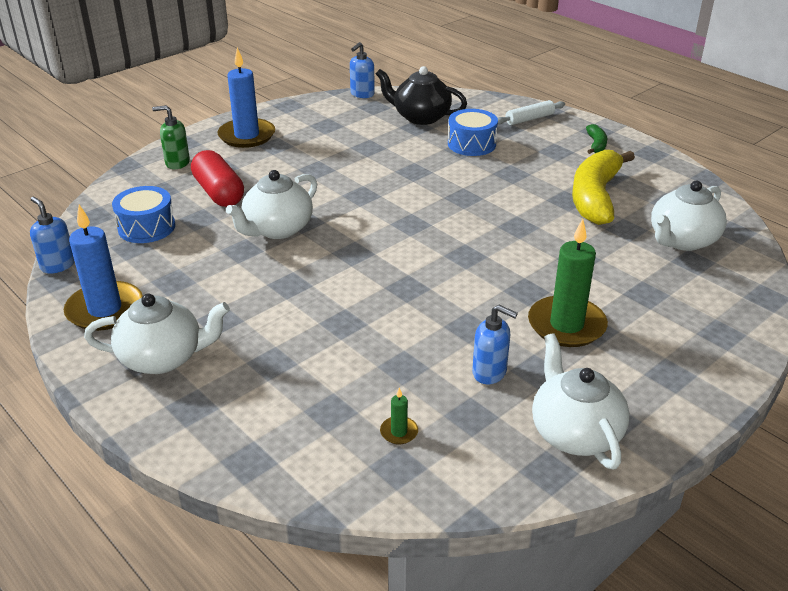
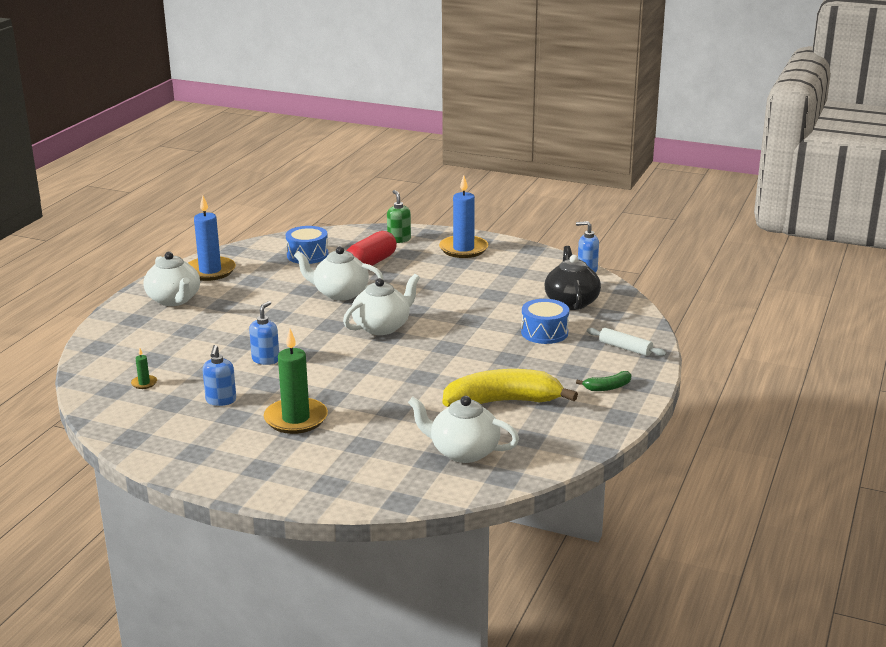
camera: 65 degrees right, 10 degrees down
(58, 265) = (245, 245): blue soap dispenser -> blue soap dispenser (266, 359)
(574, 433) = (173, 441): white teapot -> white teapot (382, 327)

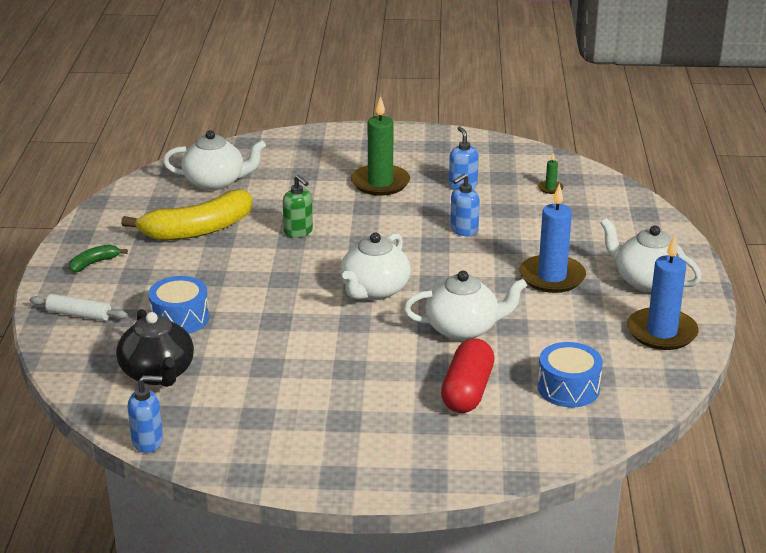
camera: 160 degrees right, 5 degrees up
(266, 359) = (463, 230): blue soap dispenser -> blue soap dispenser turned 45 degrees clockwise
(399, 239) = (465, 452): green soap dispenser -> green soap dispenser (298, 232)
(463, 249) = (353, 450): blue candle -> blue candle (552, 277)

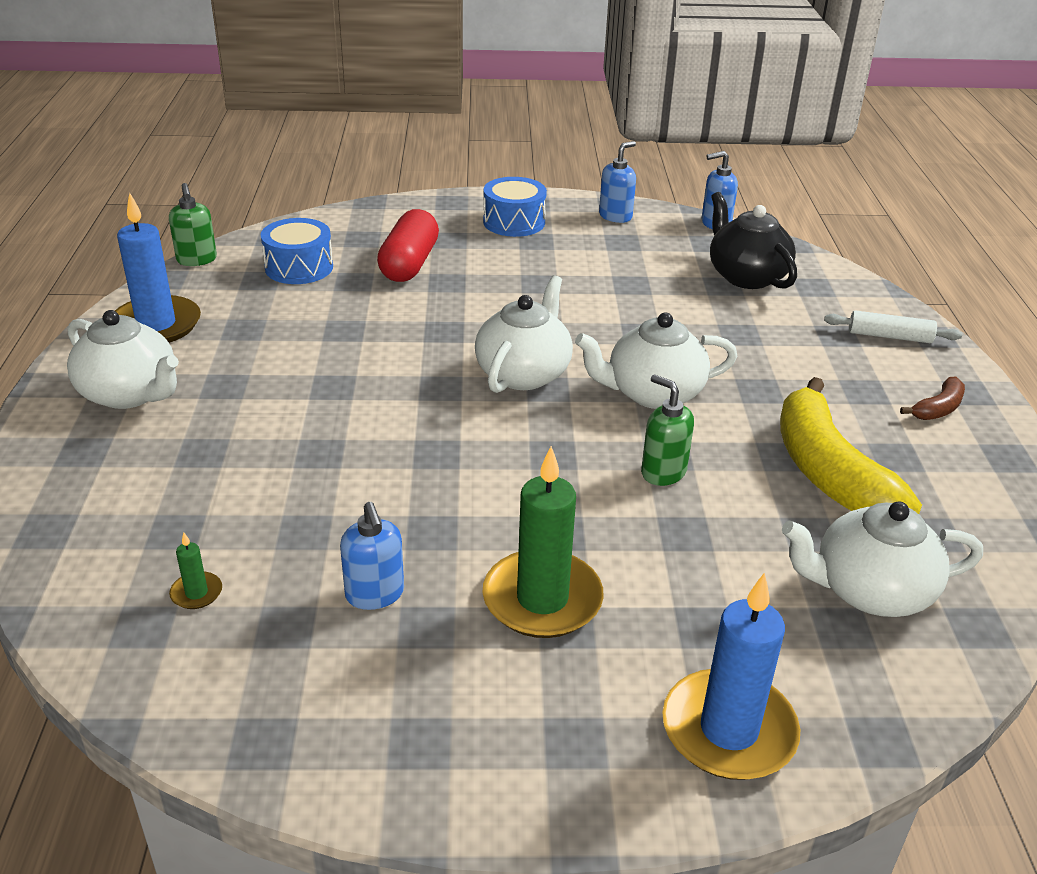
camera: 175 degrees right, 5 degrees up
(94, 263) = (938, 408): green banana -> brown banana
(180, 318) = (761, 333): blue drum -> blue drum (514, 222)
(198, 230) = (828, 472): yellow banana -> yellow banana turned 75 degrees counterclockwise
(463, 230) = (387, 481): blue soap dispenser -> blue soap dispenser (615, 216)
(463, 329) = (406, 326): white teapot -> white teapot (652, 393)
(552, 277) = (267, 398): blue candle -> blue candle (728, 730)
(666, 398) = (197, 260): none -> green soap dispenser

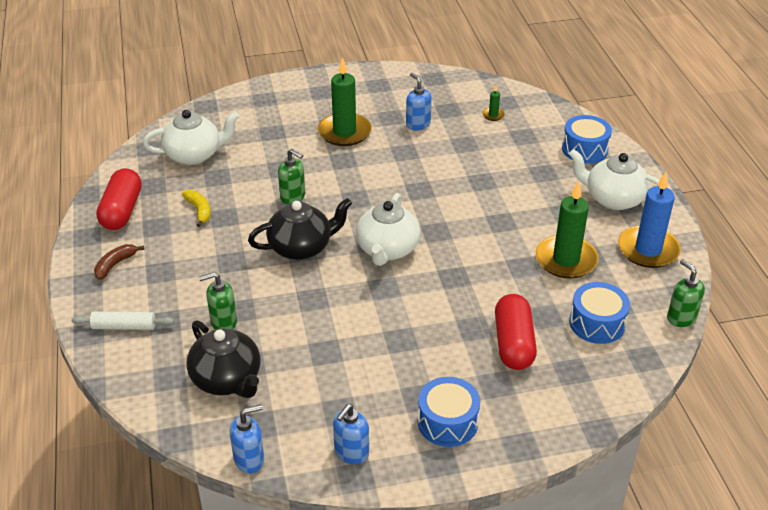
camera: 170 degrees right, 5 degrees up
(86, 483) = (584, 149): none -> blue drum
(279, 329) = (566, 260): none -> green candle
(652, 393) = (301, 247): white teapot -> black teapot
(728, 730) = (264, 101): blue candle -> none
(759, 324) = (223, 322): none -> green soap dispenser
(828, 472) = (199, 210): yellow banana -> yellow banana, size x0.45
(969, 491) = (122, 211): none -> red capsule

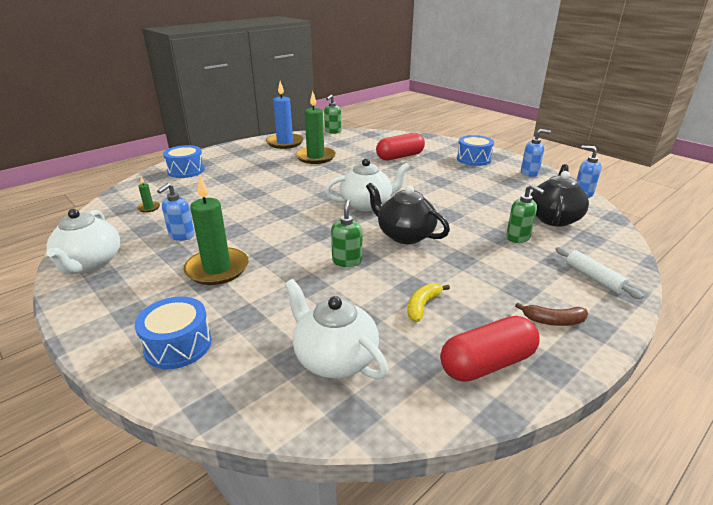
camera: 120 degrees left, 10 degrees down
(597, 323) = (359, 144): blue drum -> blue drum (178, 345)
(613, 199) = (241, 156): white teapot -> white teapot (90, 263)

